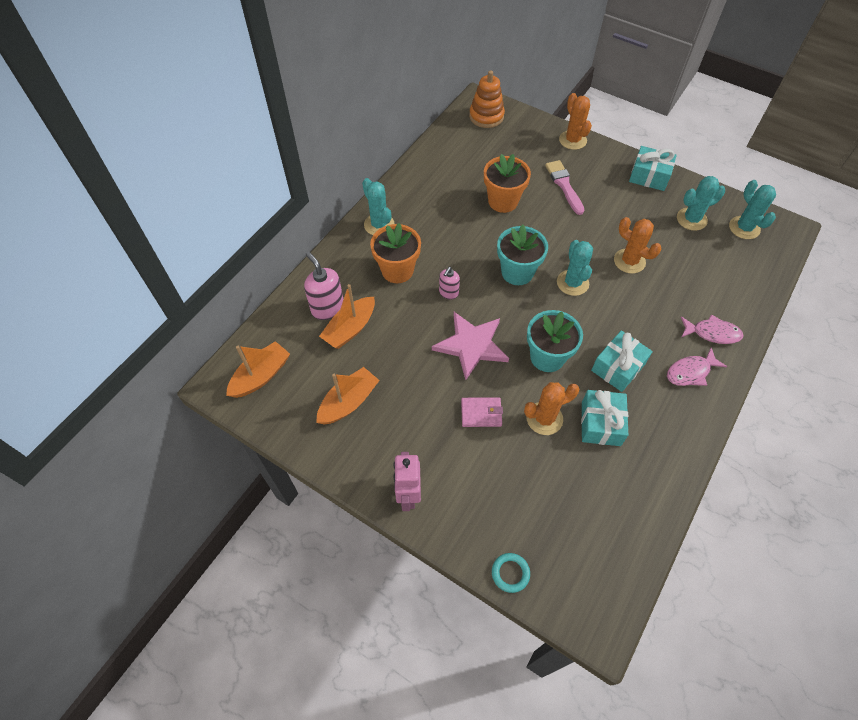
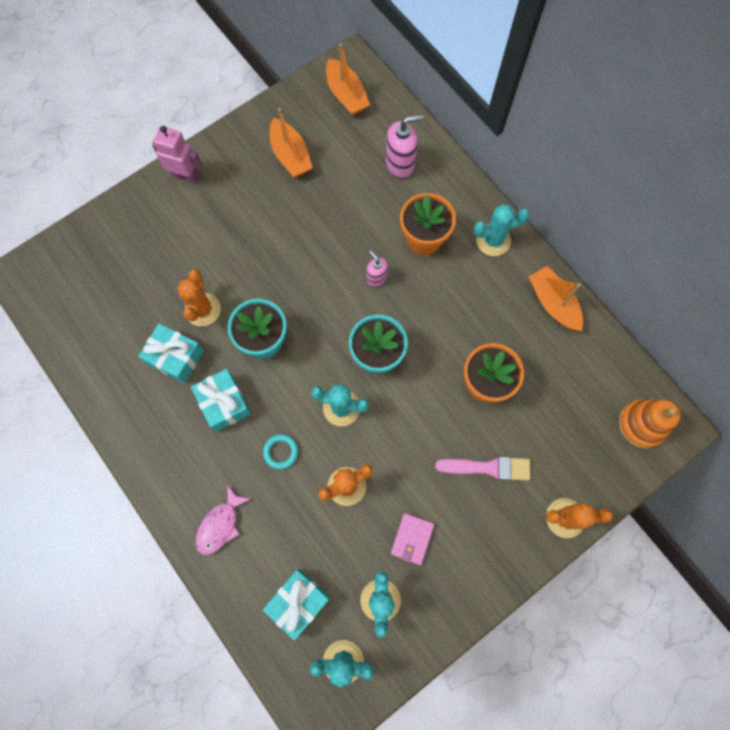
camera: 110 degrees right, 15 degrees up
(350, 329) = (368, 177): orange boat -> orange boat (553, 303)
(471, 345) = (306, 276): pink star -> none
(481, 413) = (232, 258): pink wallet -> pink wallet (412, 539)
(510, 573) = (89, 227): turquoise ring -> turquoise ring (281, 452)
(649, 176) = (469, 586): turquoise gift -> turquoise gift (298, 602)
(690, 372) = (188, 473): pink fish -> none

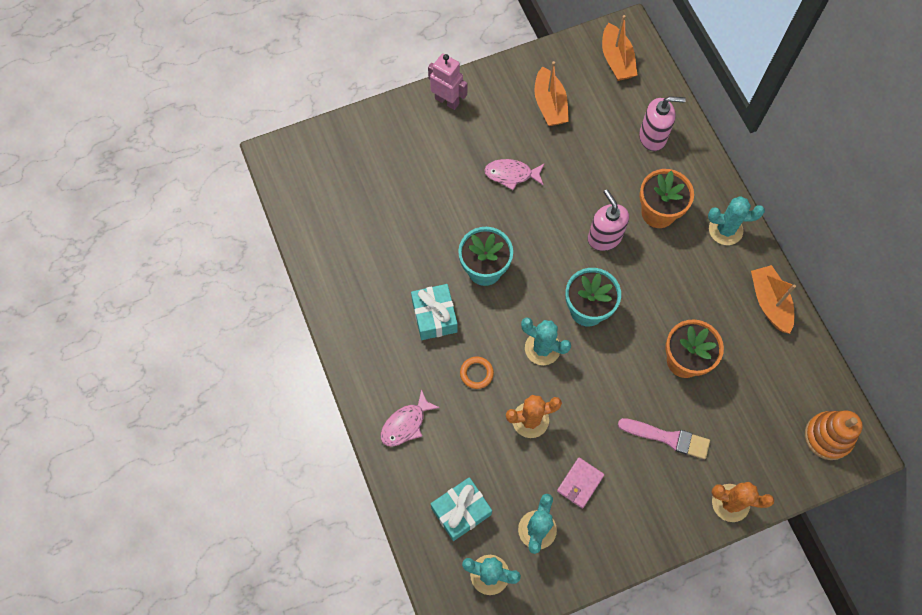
camera: 15 degrees right, 5 degrees down
(175, 357) = (399, 264): turquoise gift -> none
(203, 309) = (434, 227): orange cactus -> none
(268, 236) = (511, 174): none -> pink fish
(281, 452) = (476, 373): turquoise ring -> orange ring
(376, 278) = (604, 237): pink soap dispenser -> pink soap dispenser, size x1.67

